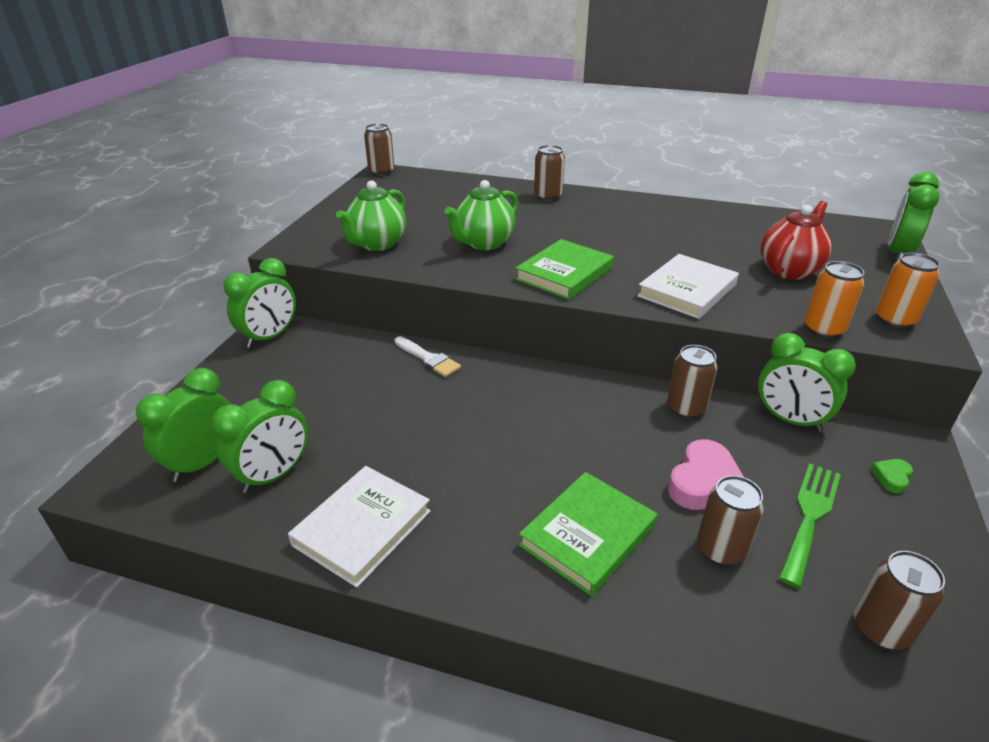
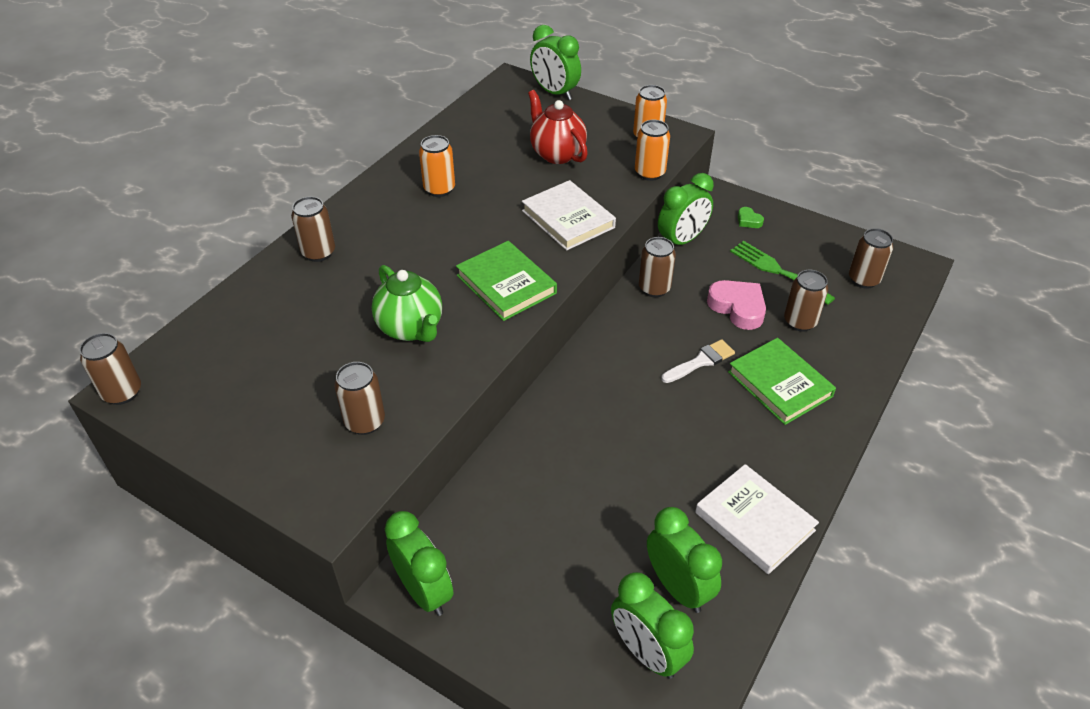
camera: 75 degrees left, 10 degrees up
(377, 244) = (365, 422): green teapot -> brown can
(428, 359) = (526, 442): white brush -> white brush (700, 361)
(669, 225) = (439, 189): none -> orange can

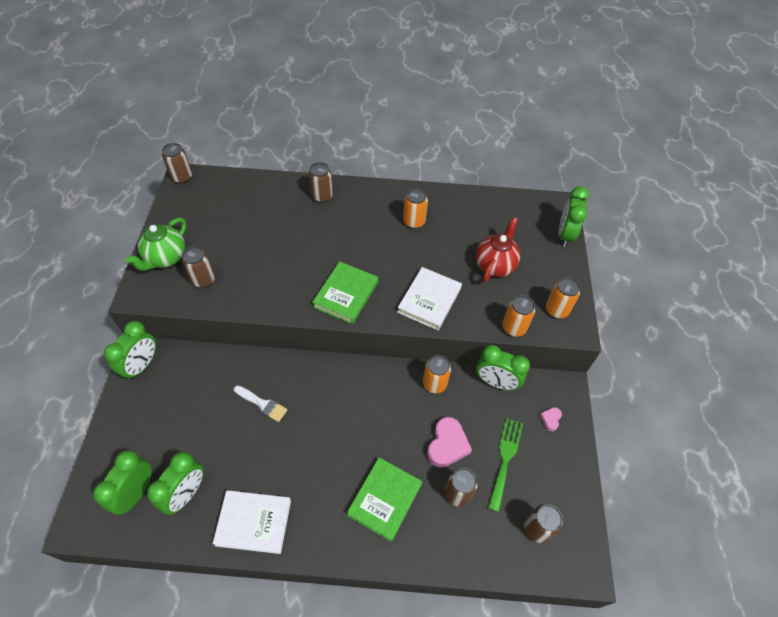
camera: 60 degrees right, 10 degrees up
(411, 328) = (283, 266): green teapot -> green teapot (166, 258)
(654, 288) = (434, 384): brown can -> orange can
(700, 361) = (379, 439): white brush -> white brush (262, 404)
(748, 220) = (550, 419): green heart -> pink heart
(754, 521) = (253, 522): white book -> white book turned 75 degrees clockwise

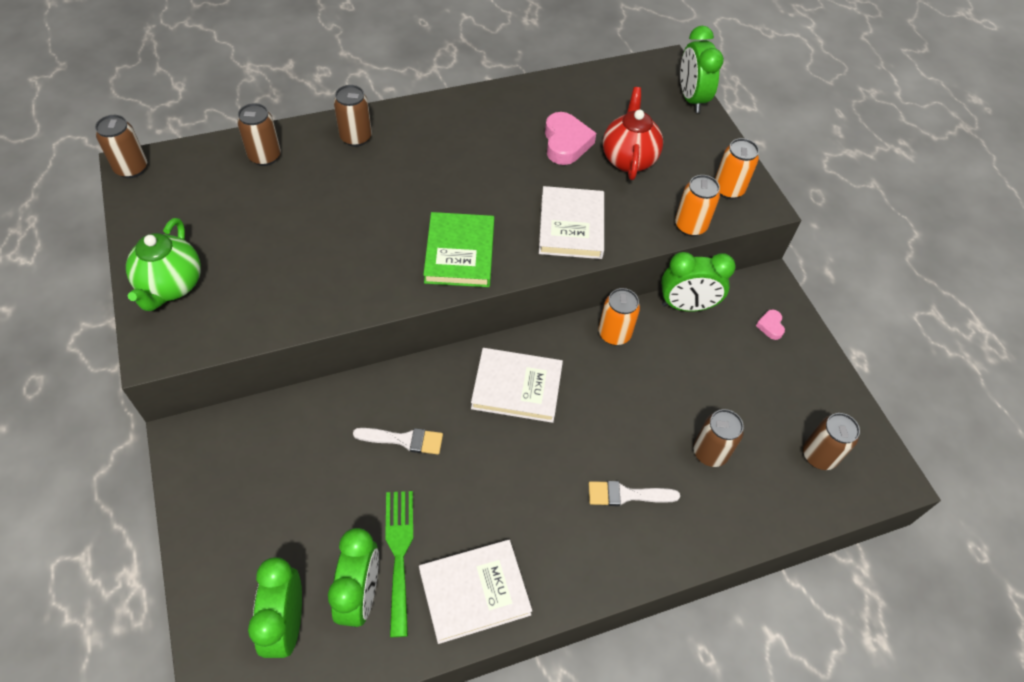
camera: 25 degrees left, 0 degrees up
(142, 365) = (198, 453): green clock -> none
(203, 280) = (246, 298): brown can -> brown can (265, 156)
(350, 397) = (517, 388): none -> white book
(384, 499) = (626, 495): green book -> white brush
(414, 222) = (498, 135): orange can -> none
(447, 445) = (668, 400): pink heart -> pink heart (566, 143)
(505, 459) = (743, 391): green fork -> green fork (399, 553)

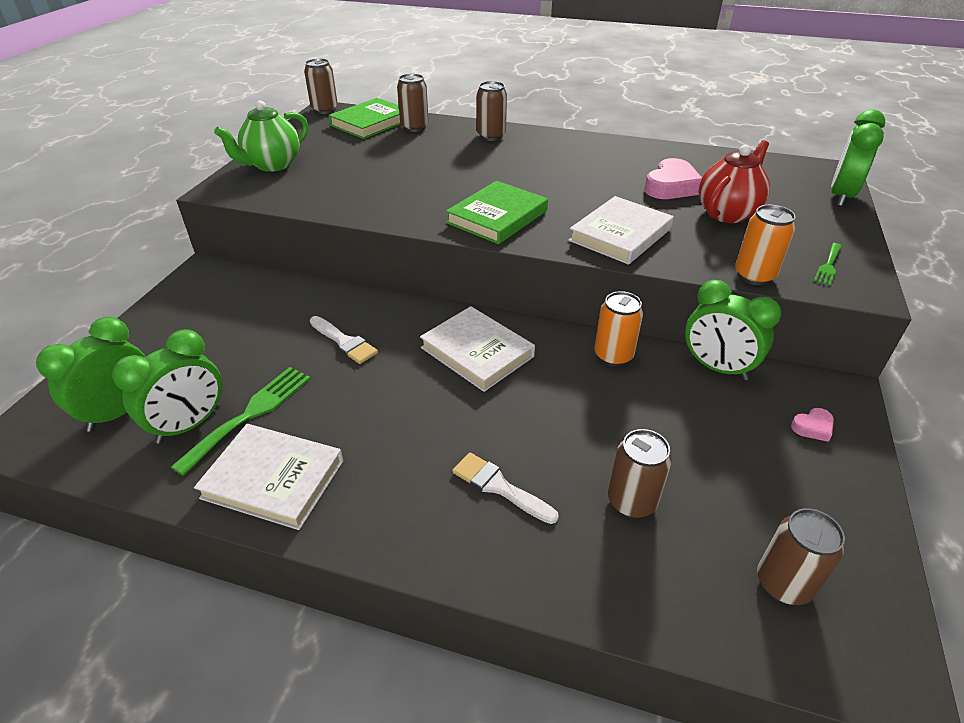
camera: 40 degrees right, 15 degrees down
(209, 169) = (371, 123): none -> green book
(728, 189) = (828, 266): orange can -> green fork
(770, 326) = (812, 427): pink heart -> pink heart turned 150 degrees counterclockwise

